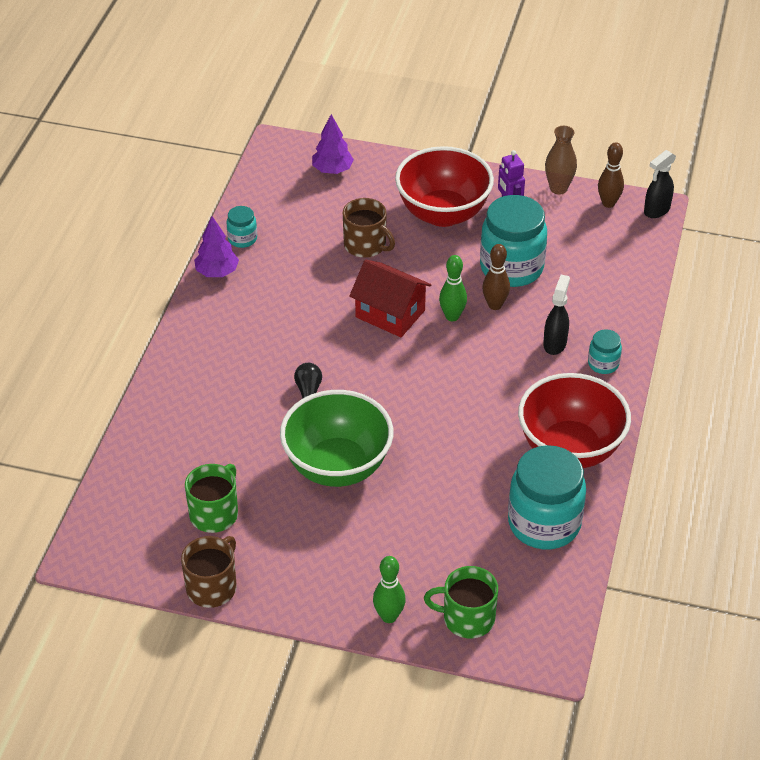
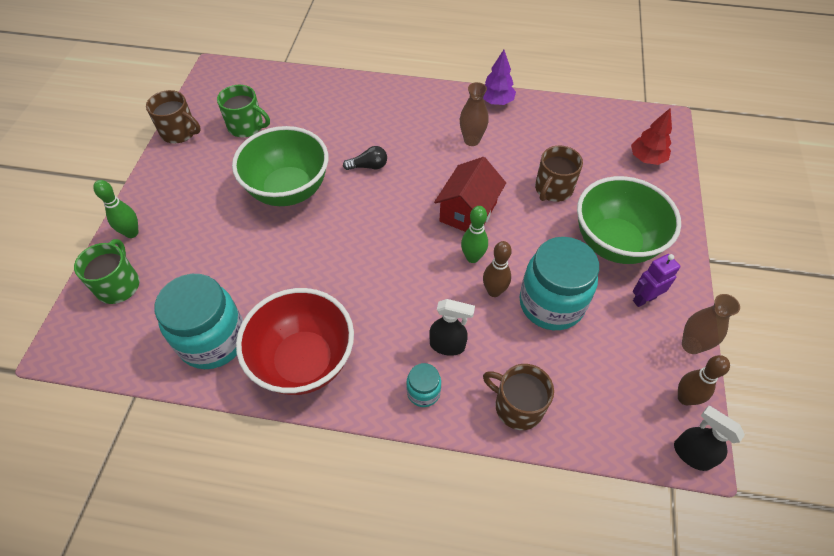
camera: 85 degrees right, 10 degrees up
(242, 239) = (539, 111): turquoise jar -> none
(280, 300) = (471, 140): none -> brown vase
(332, 170) = (646, 159): purple tree -> red tree
(443, 213) = (614, 243): red bowl -> green bowl
(616, 304) = (517, 406): none -> brown mug

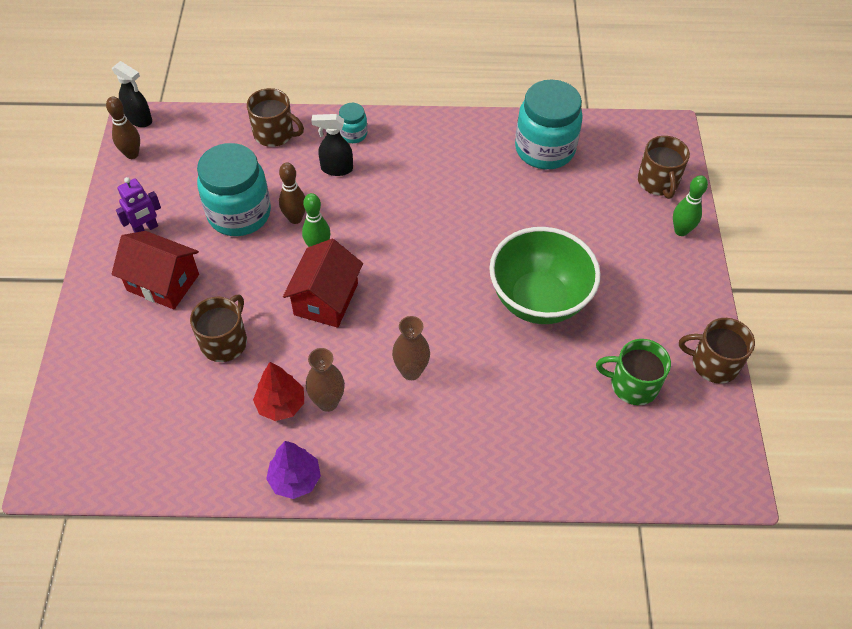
camera: 170 degrees right, 0 degrees up
(119, 285) = (658, 182): green mug -> brown mug
(304, 361) = (459, 143): red bowl -> none
(368, 166) = (454, 344): black light bulb -> none
(614, 243) = (163, 282): green bowl -> red house
(646, 159) = (95, 403): red tree -> red tree (281, 405)
(691, 345) = (112, 194): brown vase -> brown vase (411, 371)

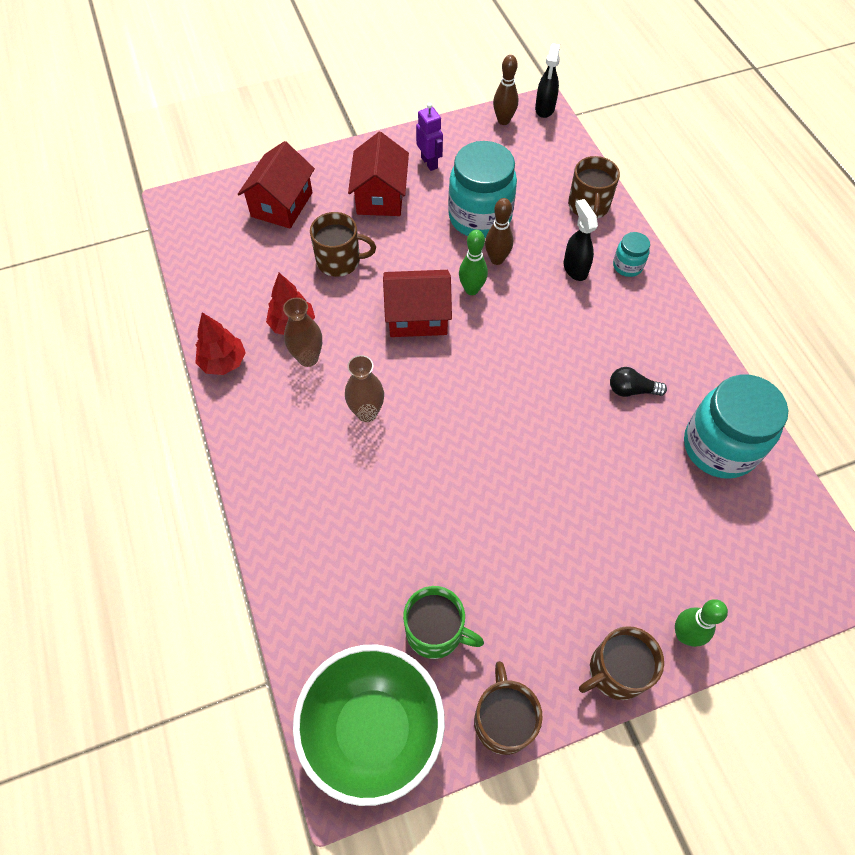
camera: 70 degrees right, 5 degrees up
(118, 372) = (282, 204): none -> red house
(146, 229) = (429, 163): purple robot -> purple robot turned 150 degrees counterclockwise
(295, 479) = (223, 362): purple tree -> red tree
(473, 180) = (631, 390): none -> black light bulb
(538, 300) = (504, 502): green bowl -> green bowl (373, 730)
(632, 384) = (436, 631): green mug -> green mug turned 120 degrees clockwise
(658, 182) = (747, 588): brown mug -> brown mug (616, 671)

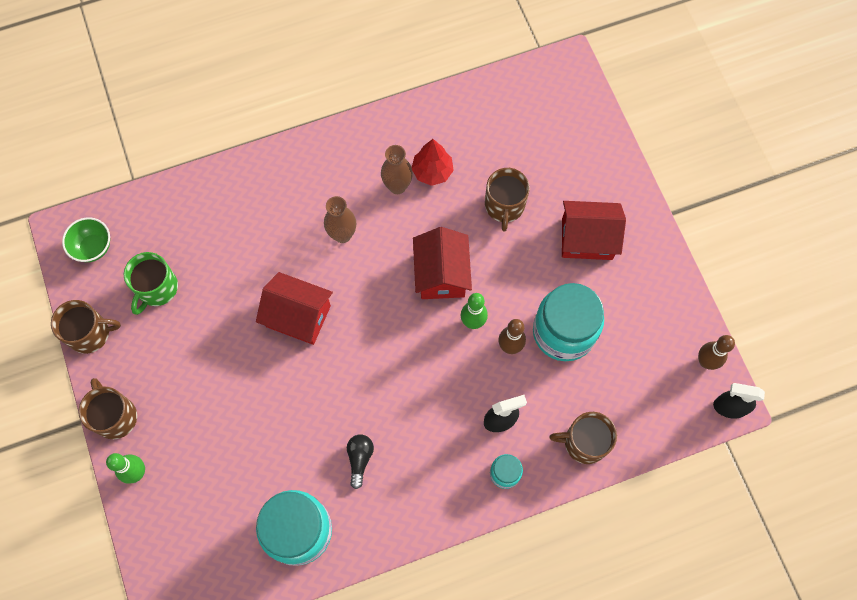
camera: 90 degrees right, 10 degrees up
(223, 362) = (394, 122): red tree -> none
(282, 204) = (571, 152): red house -> red house (298, 316)
(373, 730) = (93, 247): green bowl -> green bowl, size x0.49
(429, 163) = (636, 284): purple robot -> none

